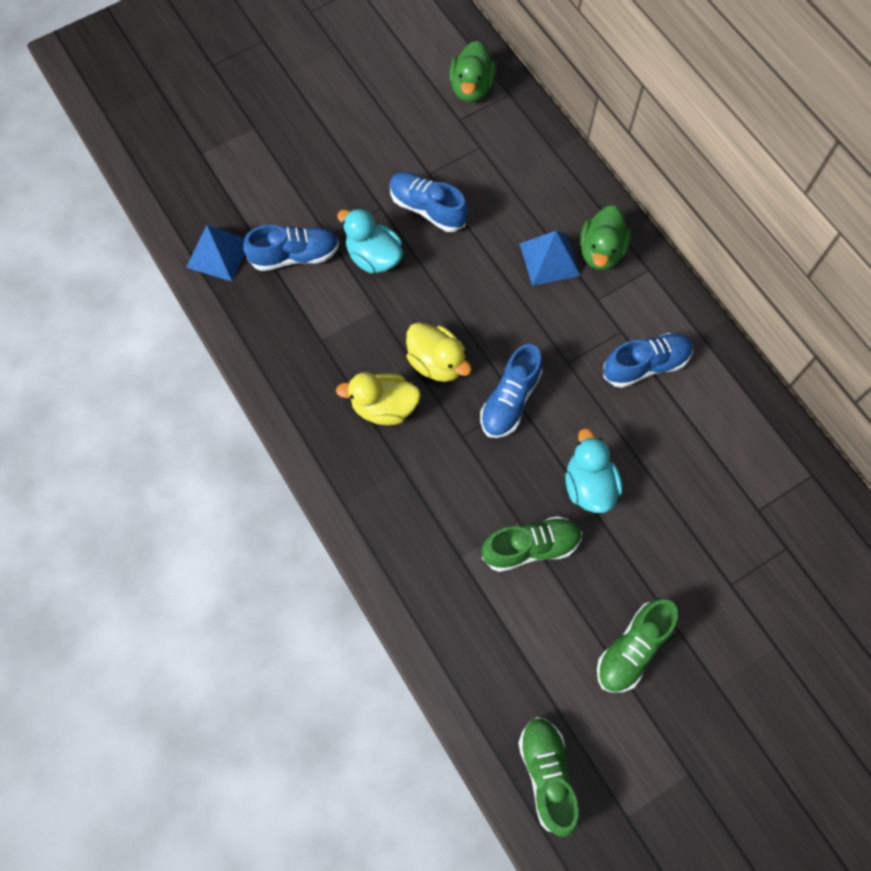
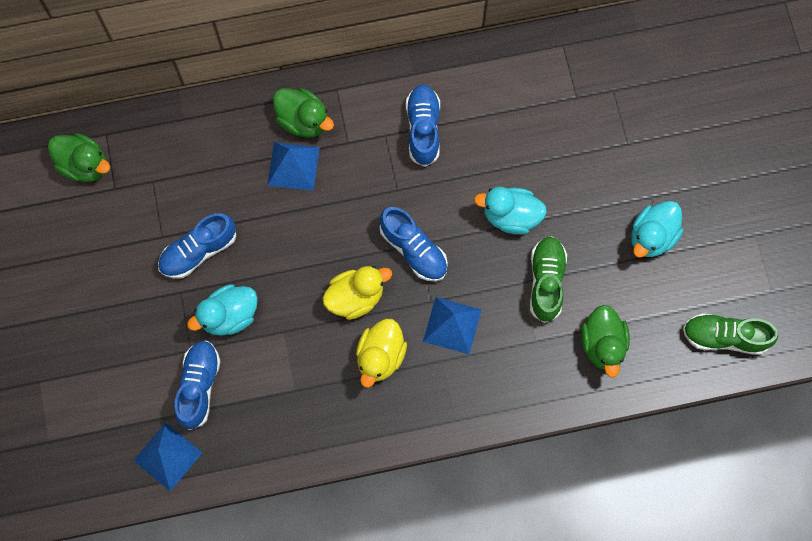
camera: 70 degrees left, 5 degrees up
(444, 466) = (452, 325): none -> blue pyramid
(483, 633) = (602, 344): none -> green duck
(632, 649) = (652, 236): green shoe -> turquoise duck

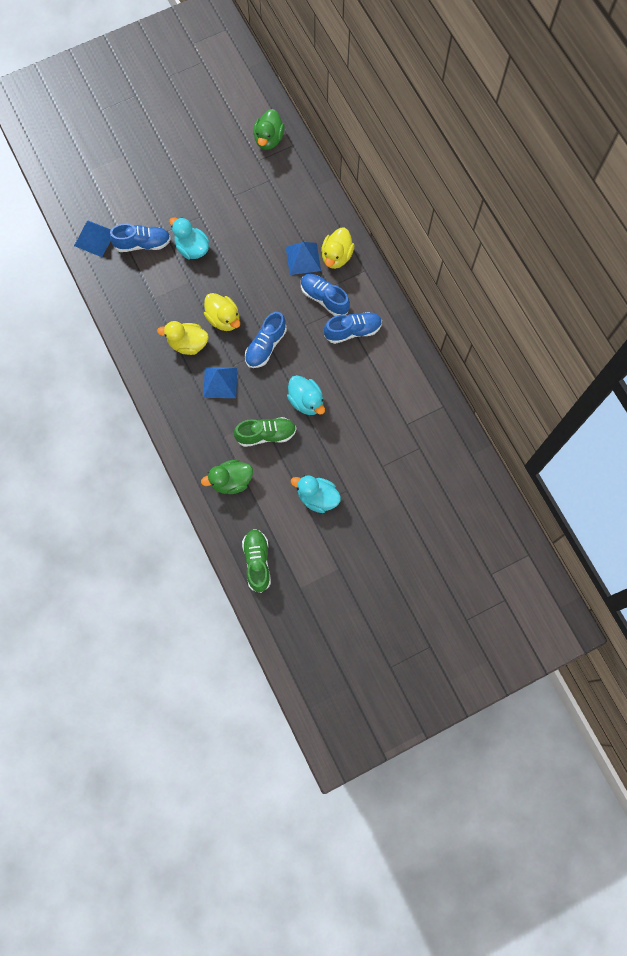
camera: 75 degrees right, 0 degrees up
(198, 251) = (230, 219): blue shoe -> blue shoe (324, 298)
(303, 120) = (336, 256): green duck -> yellow duck
(510, 216) = (306, 401): turquoise duck -> turquoise duck turned 150 degrees clockwise

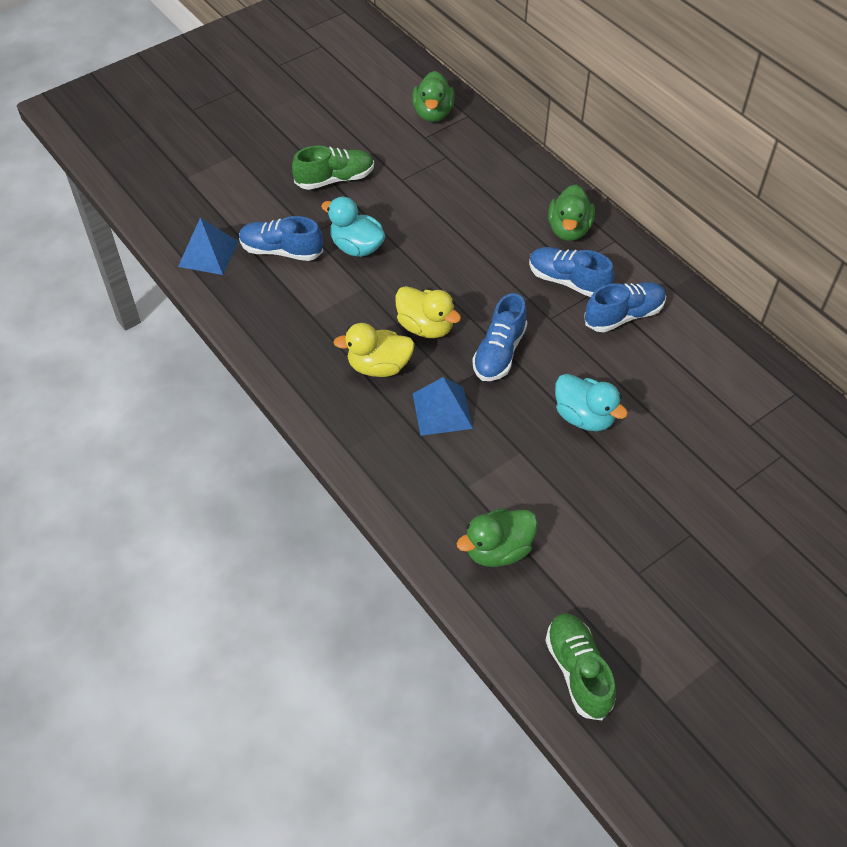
camera: 10 degrees left, 20 degrees down
(142, 243) = (281, 251): blue shoe -> blue shoe turned 150 degrees counterclockwise
(266, 434) = (535, 473): green shoe -> green shoe (335, 179)
(303, 258) = (521, 238): blue pyramid -> none
(317, 497) = (647, 552): turquoise duck -> none
(336, 256) = (569, 229): yellow duck -> green duck

